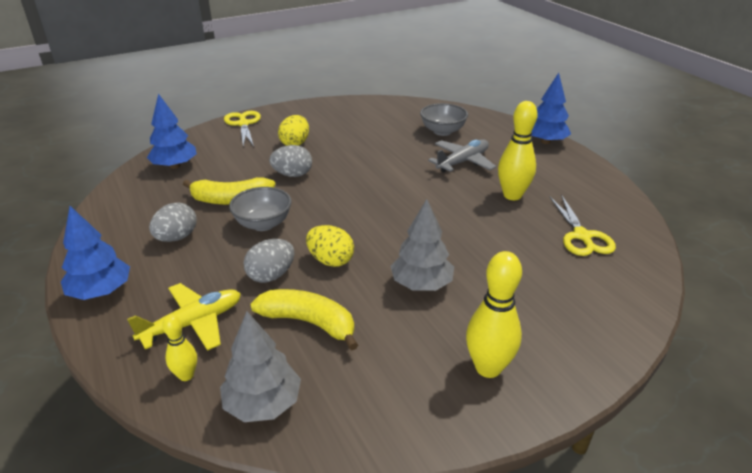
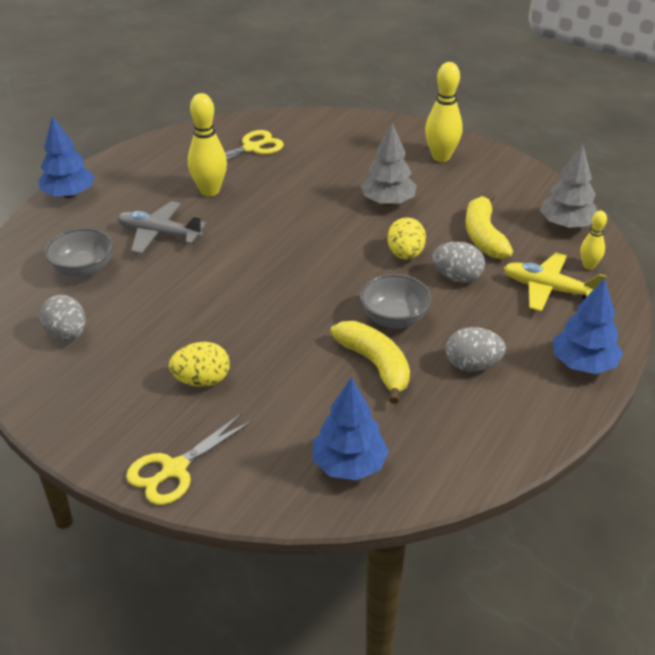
camera: 120 degrees left, 5 degrees up
(292, 174) = (283, 344): grey egg -> grey egg (67, 334)

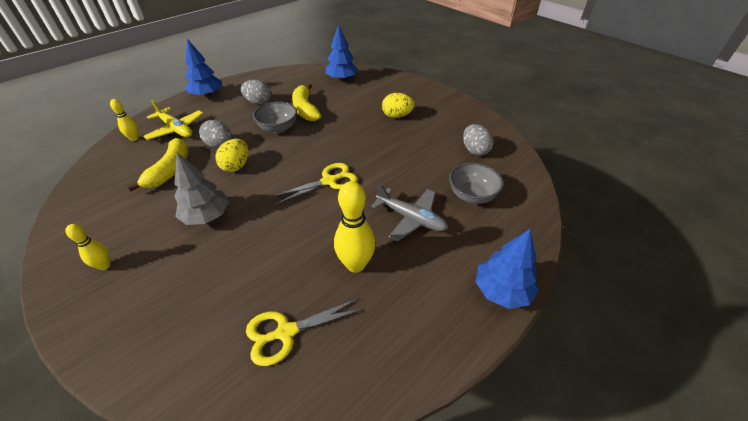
camera: 165 degrees left, 5 degrees up
(174, 469) = (415, 87): yellow scissors -> yellow scissors (329, 181)
(441, 157) = (104, 265): yellow bowling pin -> yellow bowling pin, size x0.56
(566, 225) = (105, 168): grey tree -> none

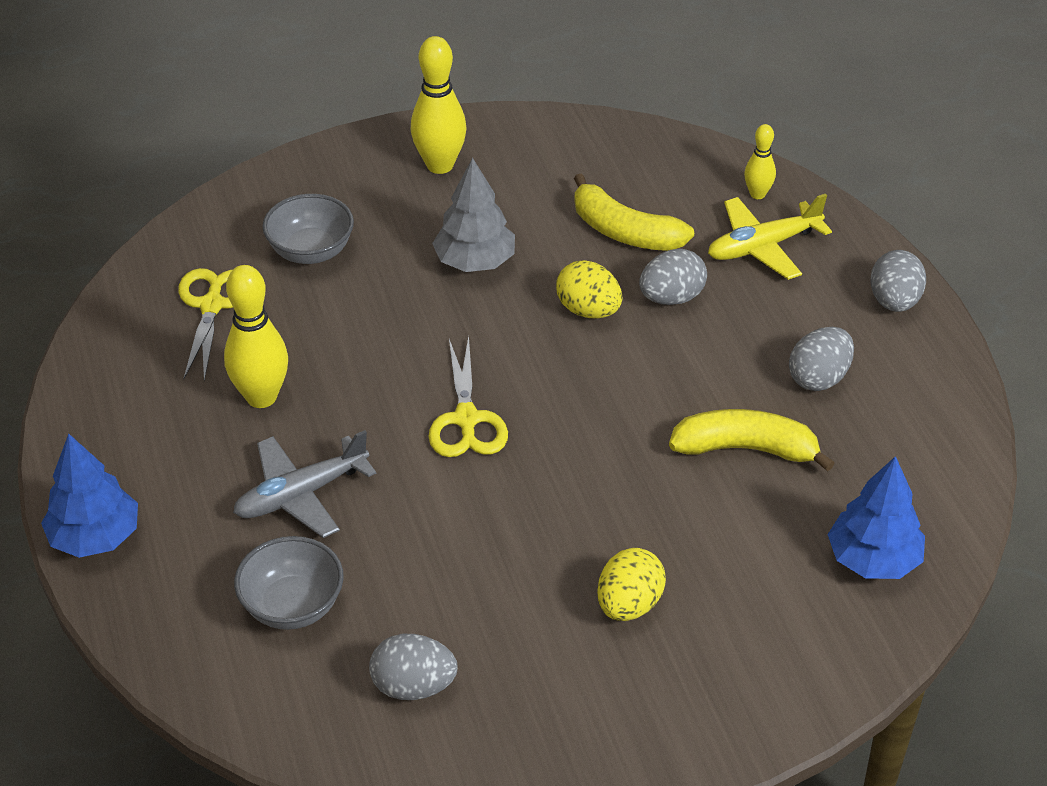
camera: 115 degrees right, 0 degrees up
(104, 265) = (440, 165): yellow bowling pin -> yellow bowling pin, size x1.80
(207, 95) = (894, 301): blue tree -> grey egg
(278, 128) = (687, 388): grey bowl -> grey bowl (311, 251)

